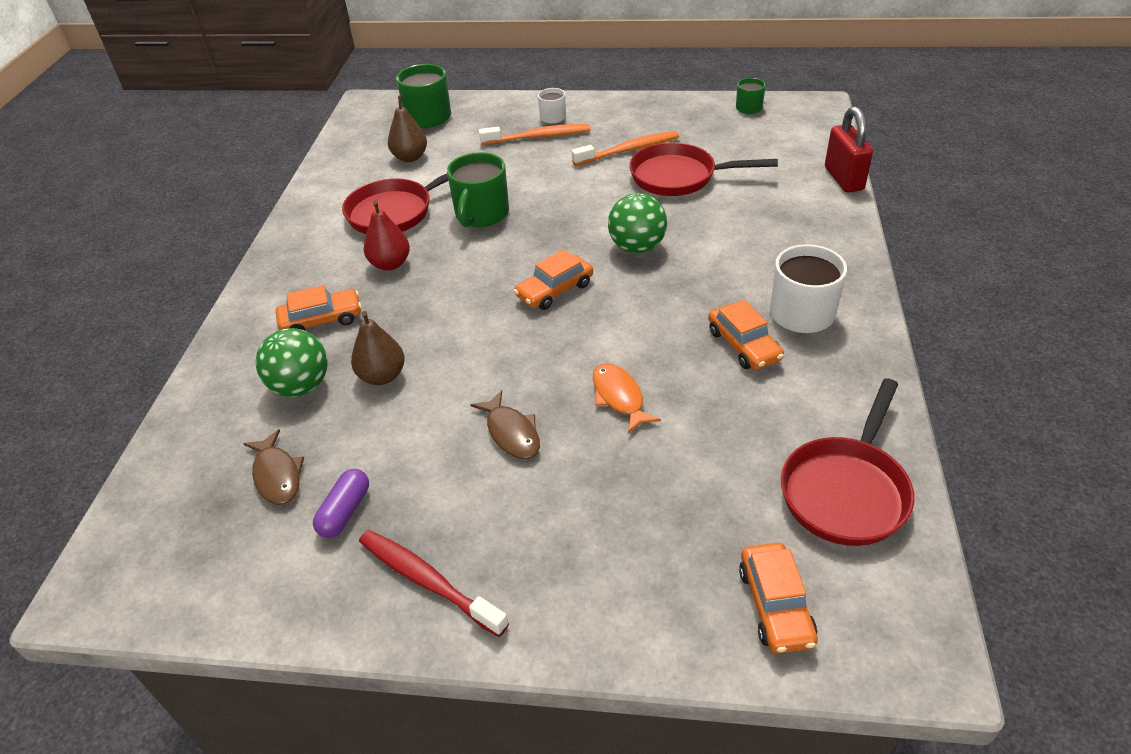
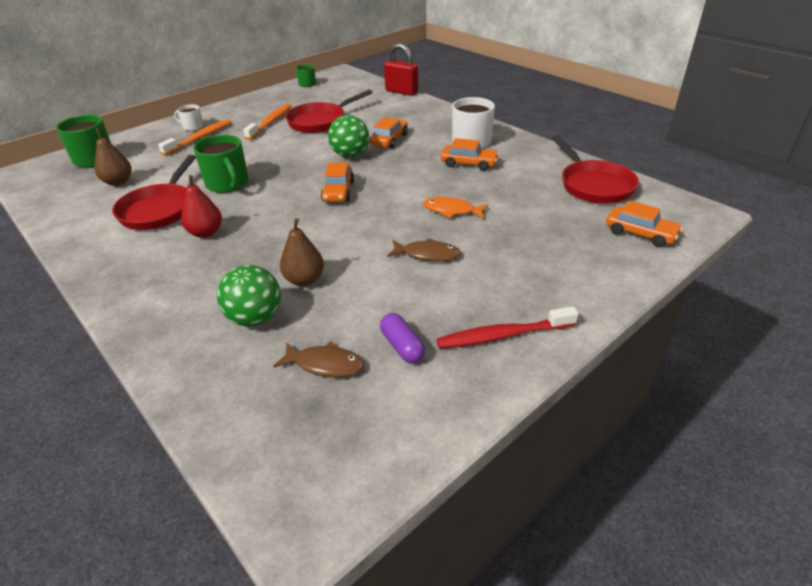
camera: 50 degrees left, 5 degrees down
(321, 320) = (205, 282): orange car -> orange car (389, 140)

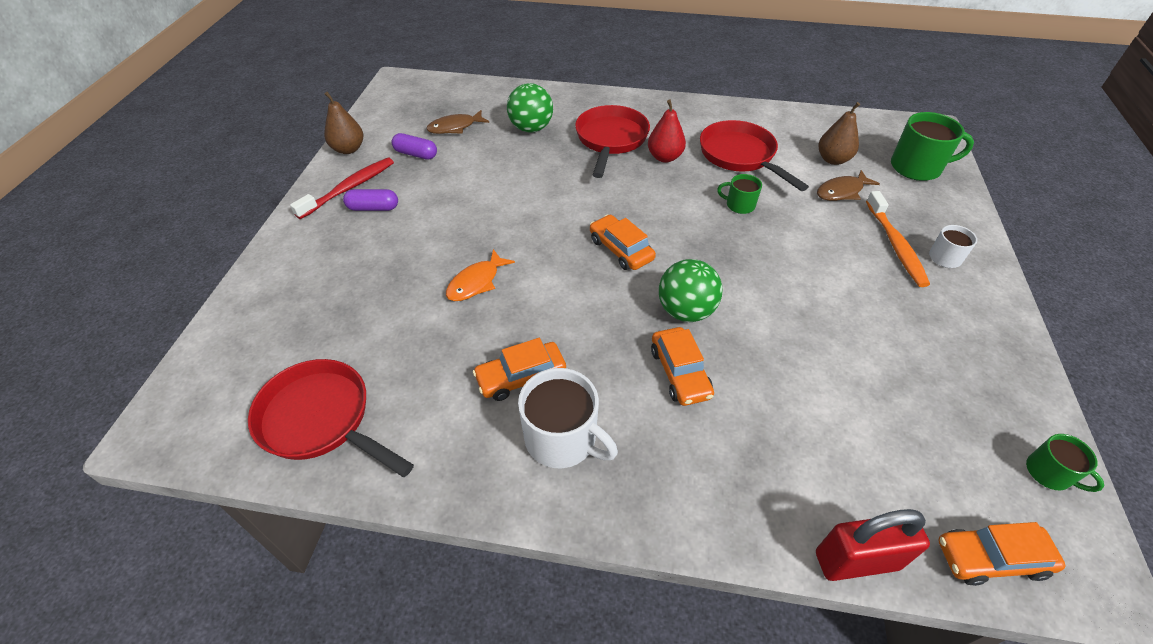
camera: 140 degrees right, 10 degrees up
(227, 183) = (739, 205): green mug -> green mug, size x0.55
(271, 122) = (884, 320): orange toothbrush -> none
(304, 280) = (532, 161): brown pear -> brown pear (348, 149)
(320, 121) = (830, 362): red pan -> red pan (611, 140)
(427, 254) = (457, 222): brown fish -> brown fish (842, 191)
(451, 210) = (476, 282): orange fish -> orange fish turned 150 degrees clockwise
(490, 300) = (373, 208): none -> purple capsule
(640, 233) = (245, 350): orange car -> orange car (991, 558)

